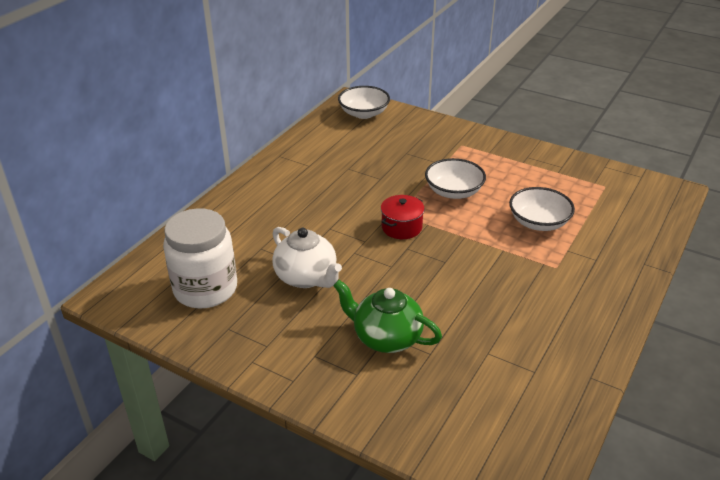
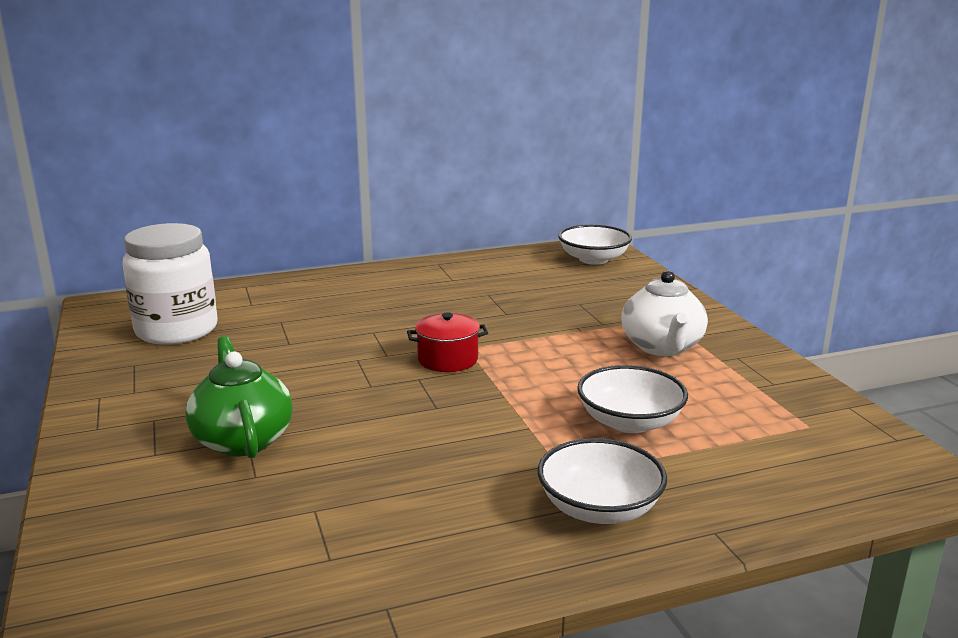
camera: 40 degrees right, 15 degrees down
(306, 277) = (273, 358): white teapot -> white teapot (662, 347)
(454, 191) = (571, 353): white bowl -> white bowl (599, 508)

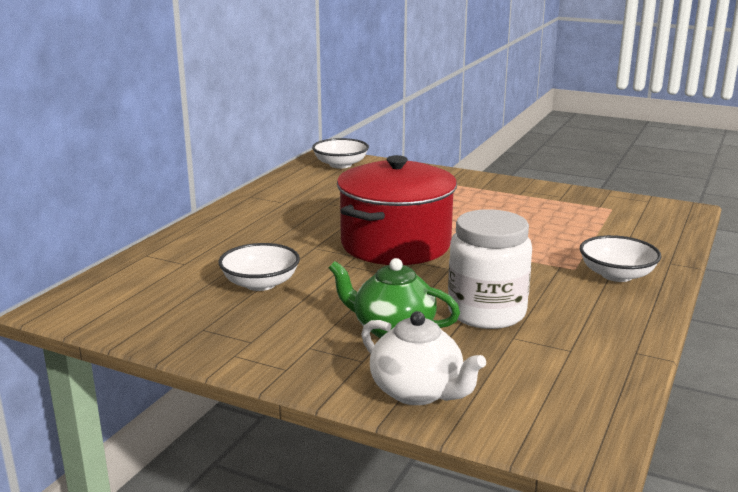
camera: 45 degrees left, 0 degrees up
(176, 330) = (173, 298): white jar -> white jar (486, 312)
(448, 359) = (396, 244): red pot -> red pot, size x2.39
(629, 422) = (547, 236): white bowl -> white bowl (260, 283)
(662, 347) = (482, 198): white teapot -> white teapot (417, 392)

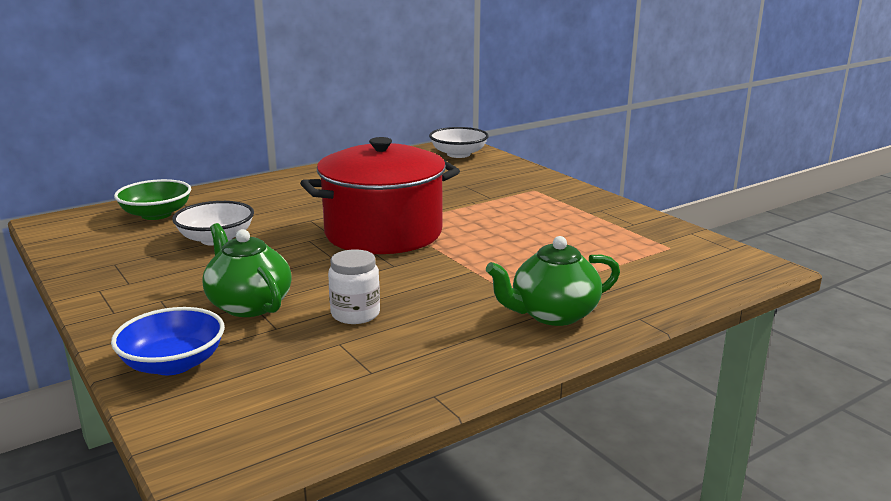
camera: 30 degrees right, 0 degrees up
(157, 275) = (156, 214): none -> green bowl
(417, 392) = (173, 364): white teapot -> blue bowl
(486, 312) = (355, 314): white jar -> white jar, size x0.56
(616, 275) = (553, 314): white bowl -> green teapot

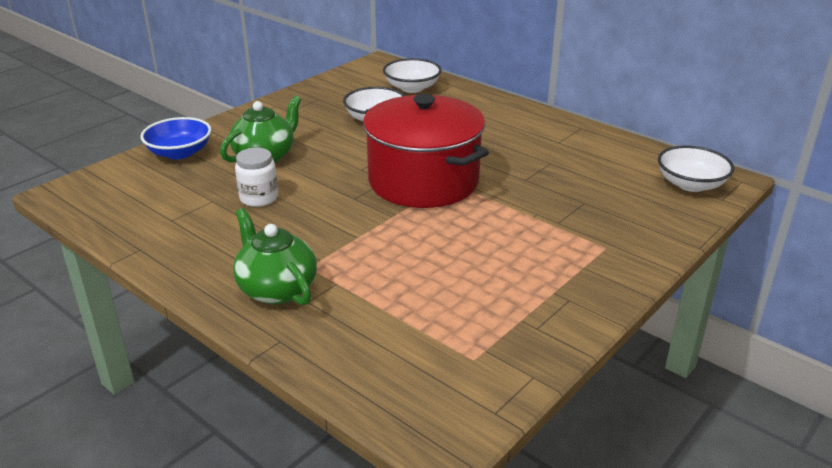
camera: 75 degrees right, 10 degrees up
(156, 214) = (412, 88): green bowl -> white bowl

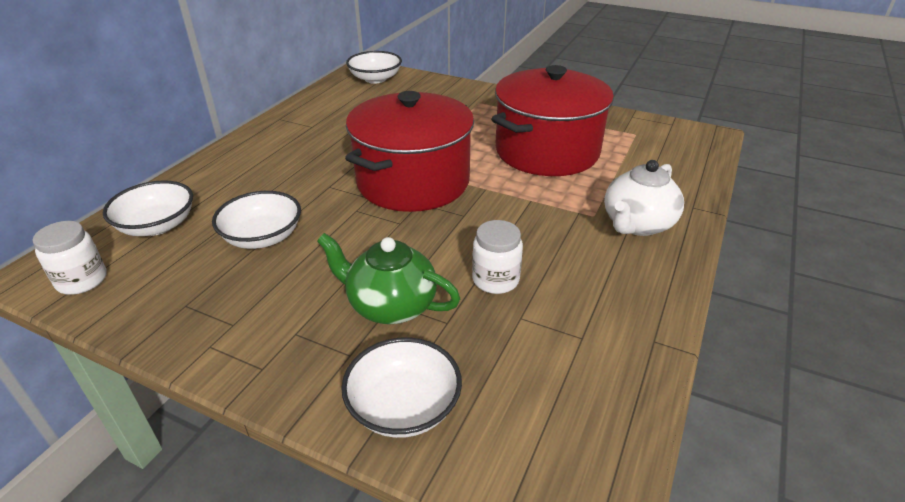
camera: 105 degrees left, 5 degrees up
(179, 153) = (404, 406): blue bowl -> white bowl
(276, 289) = (637, 224): green teapot -> white teapot
(363, 73) = (82, 280): none -> white jar
(452, 270) = (547, 151): none -> red pot

